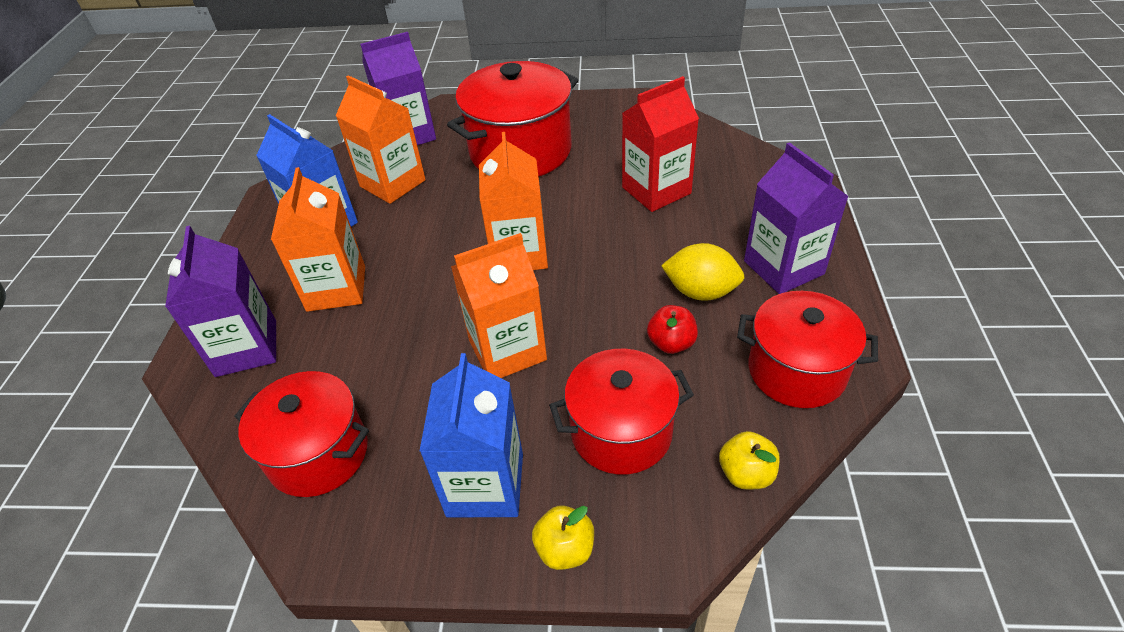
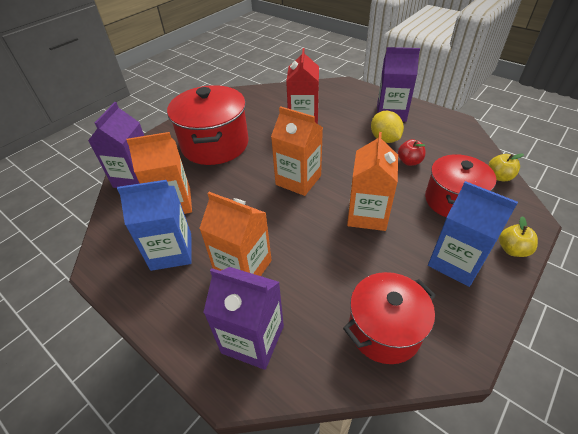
camera: 55 degrees left, 0 degrees up
(700, 291) = (384, 139): yellow lemon -> yellow lemon turned 75 degrees counterclockwise
(796, 371) = (452, 138): red pot -> none

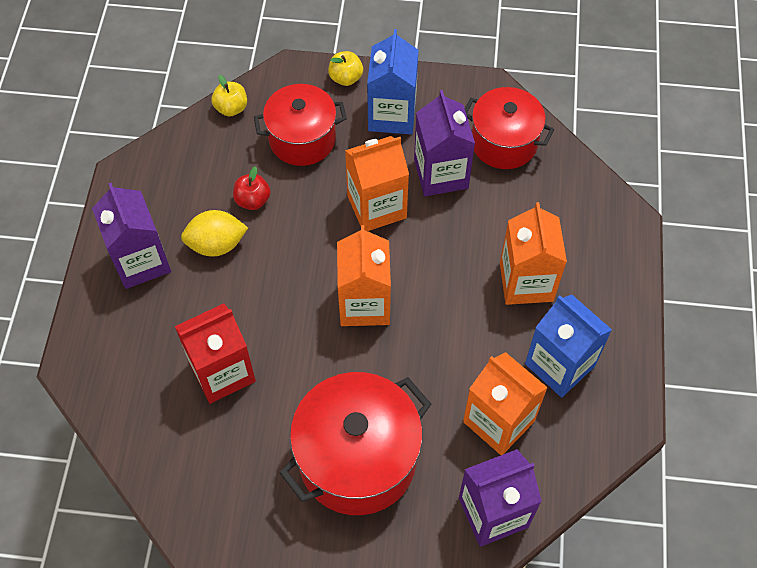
camera: 125 degrees left, 15 degrees up
(253, 339) = (585, 229): purple carton -> purple carton (441, 174)
(384, 139) = (216, 244): yellow lemon -> yellow lemon turned 45 degrees clockwise

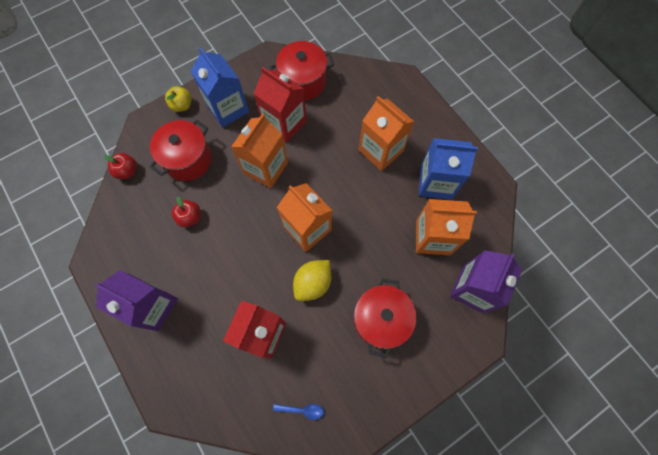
camera: 40 degrees left, 10 degrees up
(194, 479) = (302, 410): none -> blue spoon
(216, 244) = (191, 260): yellow lemon -> yellow lemon (313, 283)
(231, 108) = (127, 171): yellow apple -> red apple
(357, 459) = (380, 319): red pot -> red pot, size x0.66
(441, 174) = (284, 123): purple carton -> red carton

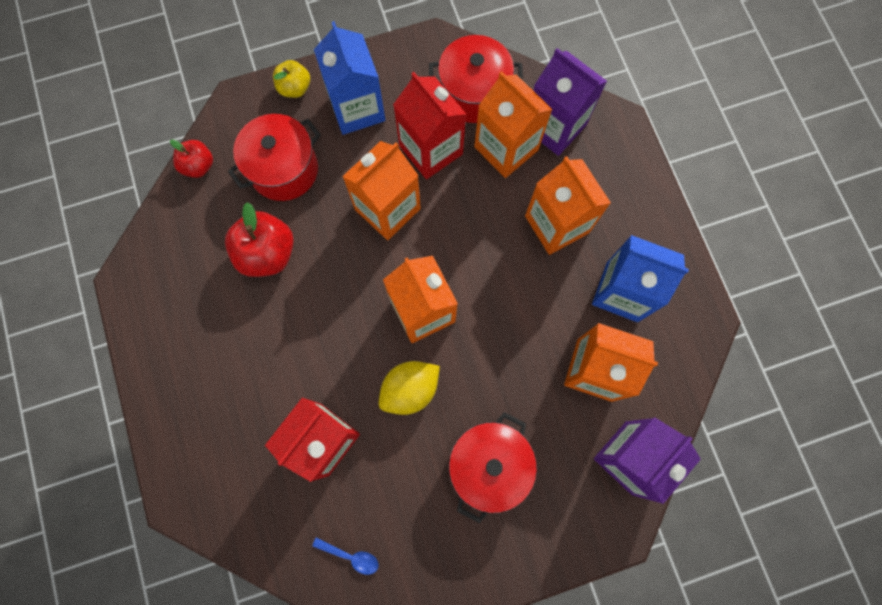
camera: 15 degrees right, 5 degrees up
(153, 306) = (190, 364): purple carton -> purple carton (555, 126)
(190, 217) = (267, 253): red apple -> red apple, size x1.67
(334, 111) = (506, 148): none -> orange carton

